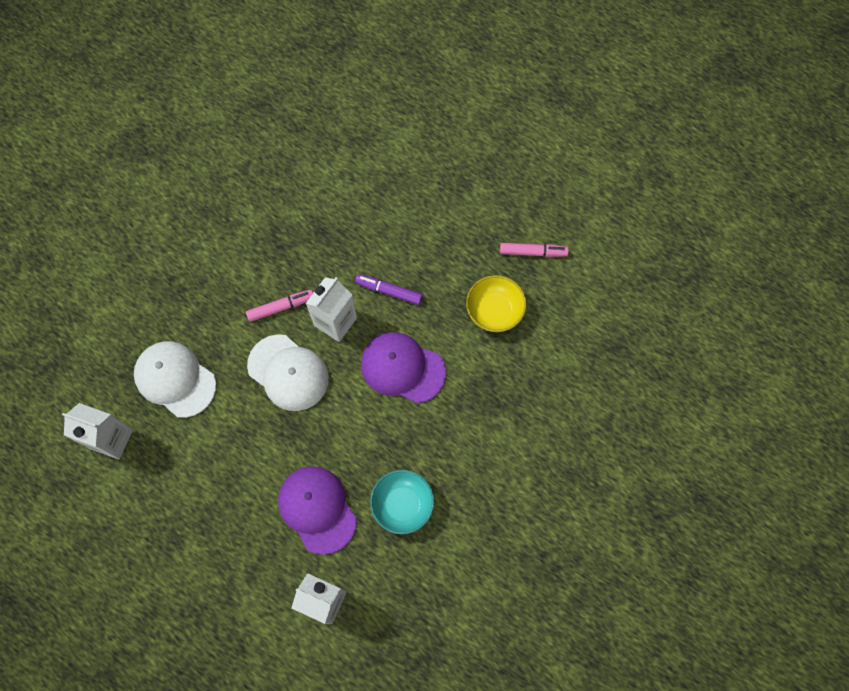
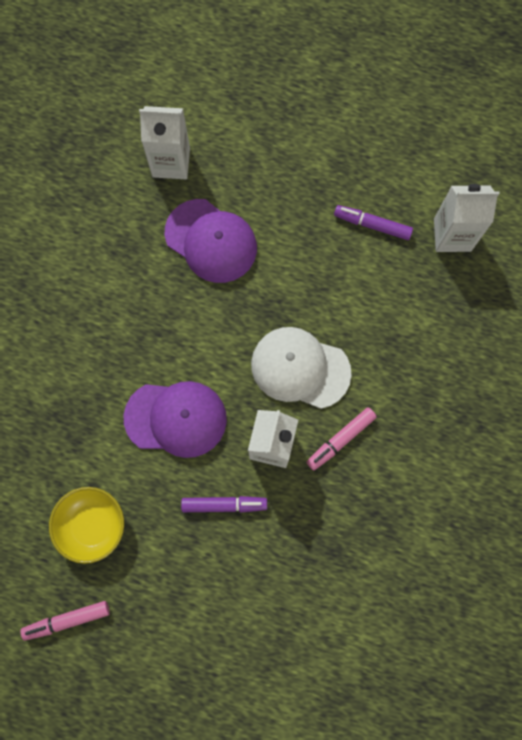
camera: 160 degrees right, 5 degrees up
(173, 473) = (372, 225): none -> purple marker
(175, 379) = (418, 318): white cap -> none
(402, 504) = (125, 275): turquoise bowl -> none

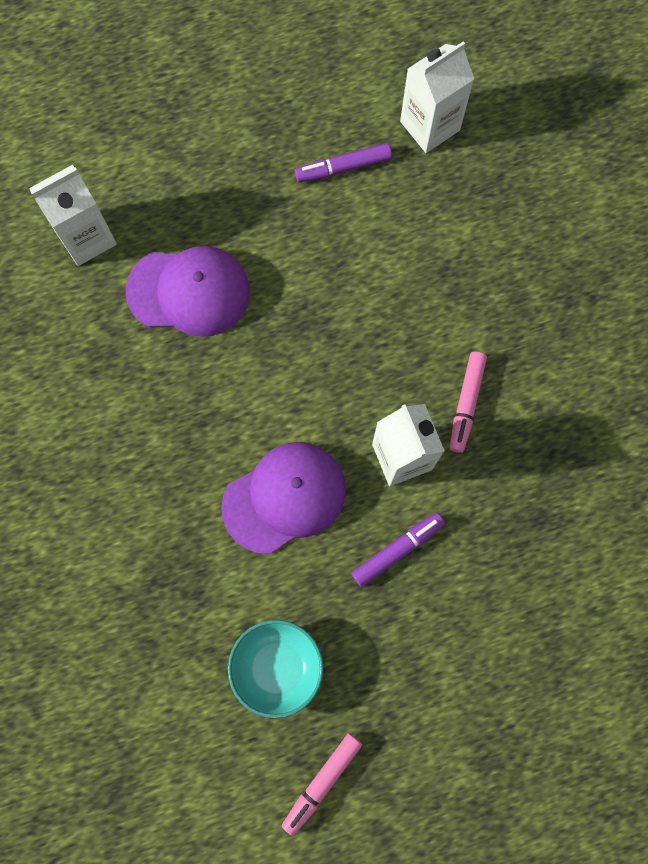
camera: 35 degrees left, 0 degrees up
(92, 525) = (277, 667): yellow bowl -> turquoise bowl
(300, 368) = (374, 360): white cap -> none

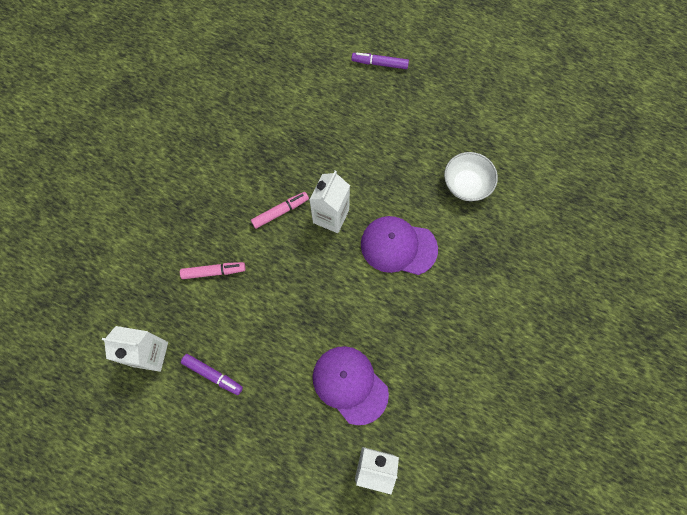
camera: 135 degrees left, 5 degrees down
(277, 667) = (466, 184): turquoise bowl -> white bowl
(322, 782) = (487, 130): pink marker -> pink marker (213, 272)
(397, 550) = (372, 182): purple marker -> purple marker (379, 63)

